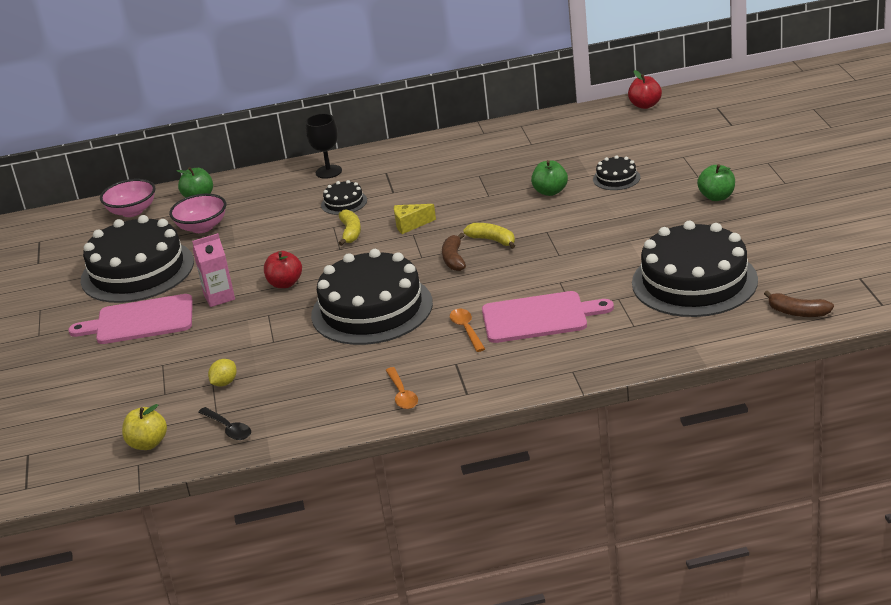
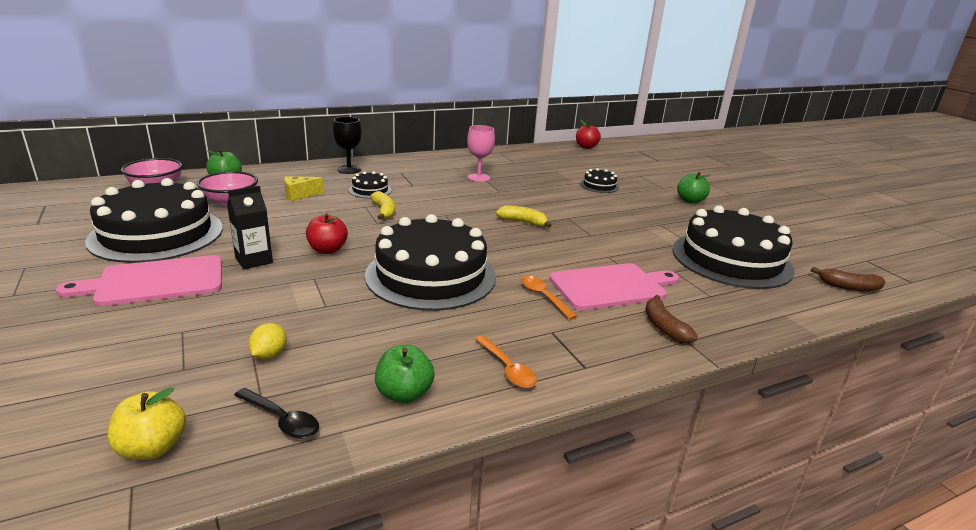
camera: 20 degrees left, 5 degrees down
(219, 297) = (254, 260): pink carton -> black carton
(410, 225) = (439, 208): yellow cheese -> yellow cheese (299, 195)
(454, 259) = (495, 235): brown banana -> brown banana (664, 327)
(473, 174) = (478, 177): none -> pink goblet
(550, 192) = (551, 191): green apple -> green apple (404, 393)

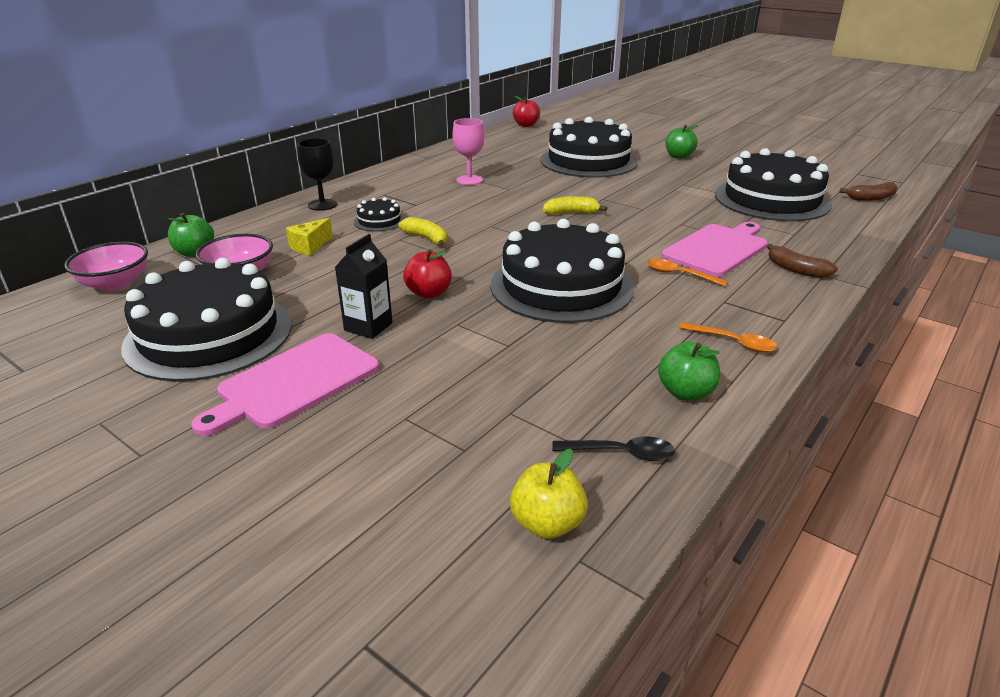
camera: 25 degrees left, 5 degrees up
(269, 354) = (525, 406): yellow lemon -> none
(599, 186) = (588, 161): black cake -> black cake, size x2.33

